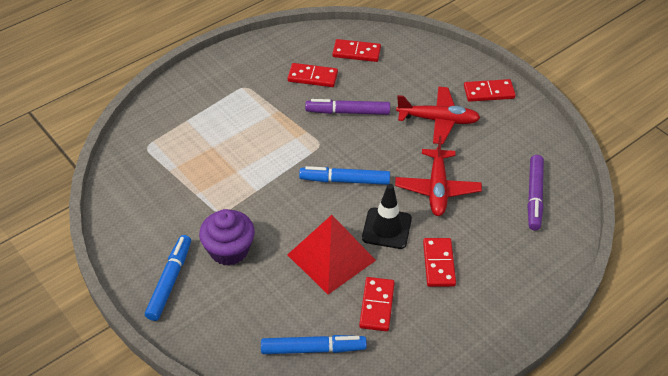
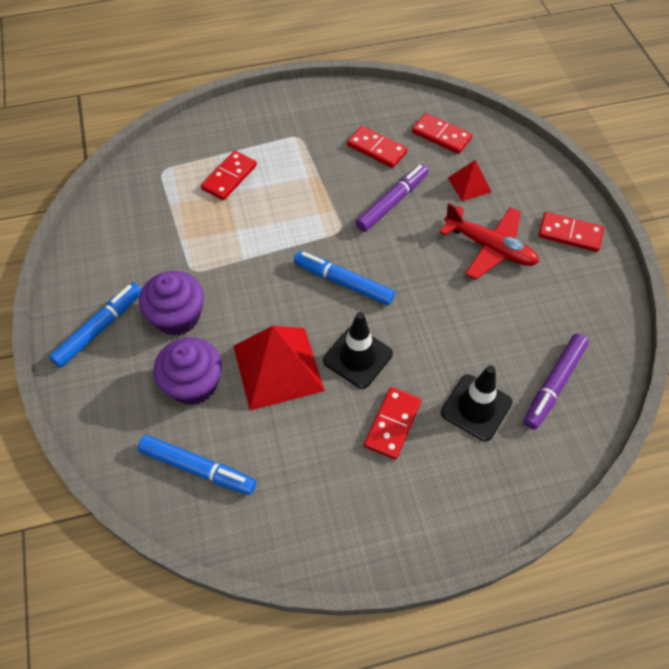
camera: 25 degrees right, 10 degrees up
(272, 293) = (193, 384): none -> purple cupcake
(347, 112) = (392, 202): purple marker -> purple marker turned 105 degrees clockwise
(376, 305) = (294, 446): red domino -> red domino (229, 177)
(398, 81) = (469, 185): none -> red pyramid
(437, 189) = (442, 331): red plane -> none
(490, 231) = (476, 407): none -> black traffic cone

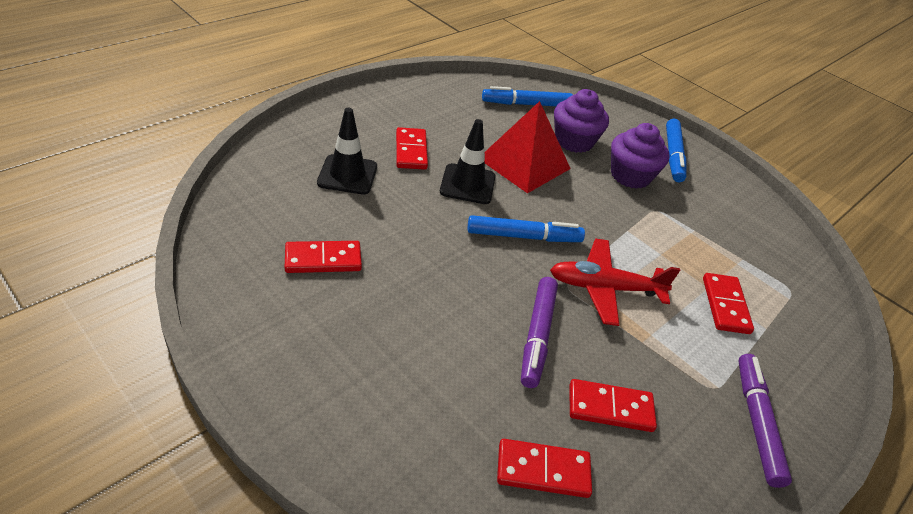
camera: 145 degrees right, 15 degrees down
(469, 185) = (459, 396): red pyramid -> none
(490, 248) = (393, 317): red plane -> red plane (604, 288)
(553, 384) = (280, 206): purple marker -> purple marker (757, 422)
(570, 234) = (296, 369): red domino -> red domino (323, 259)

